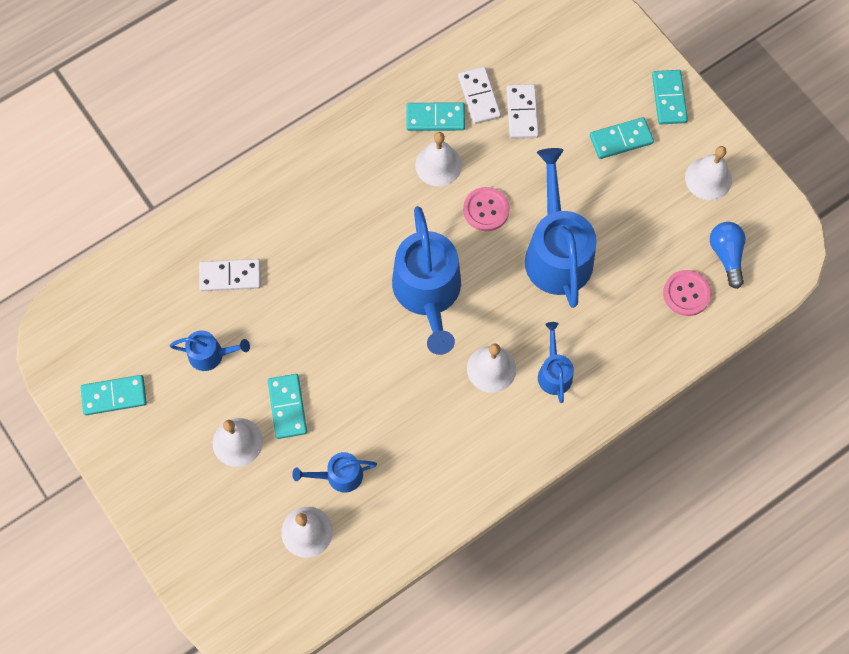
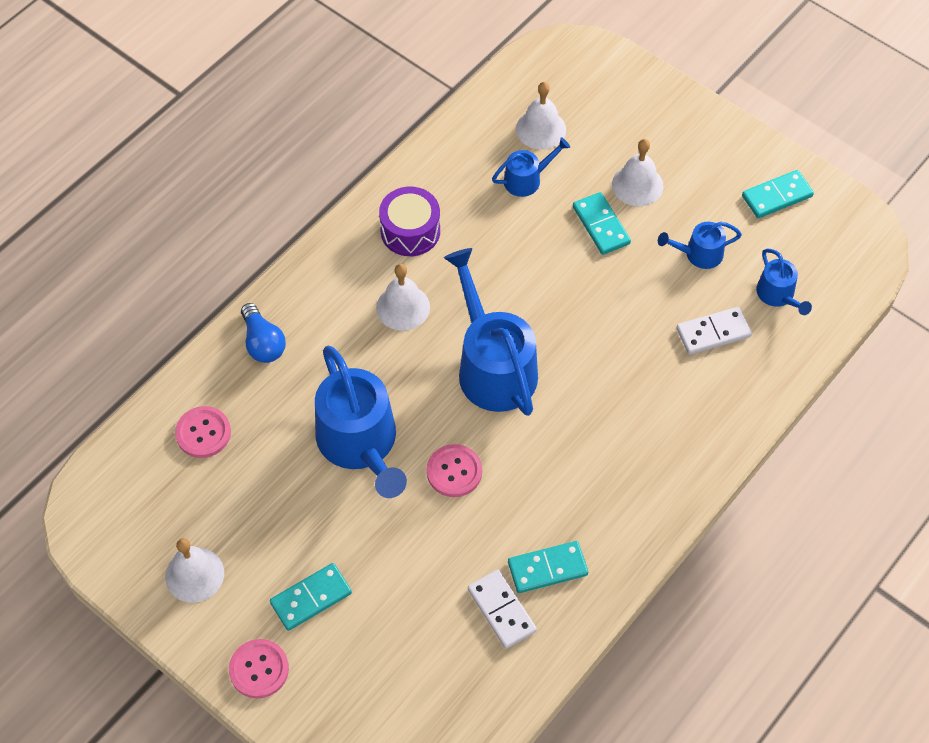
camera: 165 degrees right, 10 degrees down
(438, 165) = (526, 511): white bell -> none
(465, 446) = (410, 231): none -> purple drum
(522, 113) = (442, 602): white domino -> none
(554, 373) = (335, 318): blue watering can -> blue watering can (778, 295)
(668, 98) = (259, 669): turquoise domino -> pink button
(726, 255) = (162, 486): blue light bulb -> blue light bulb (263, 343)

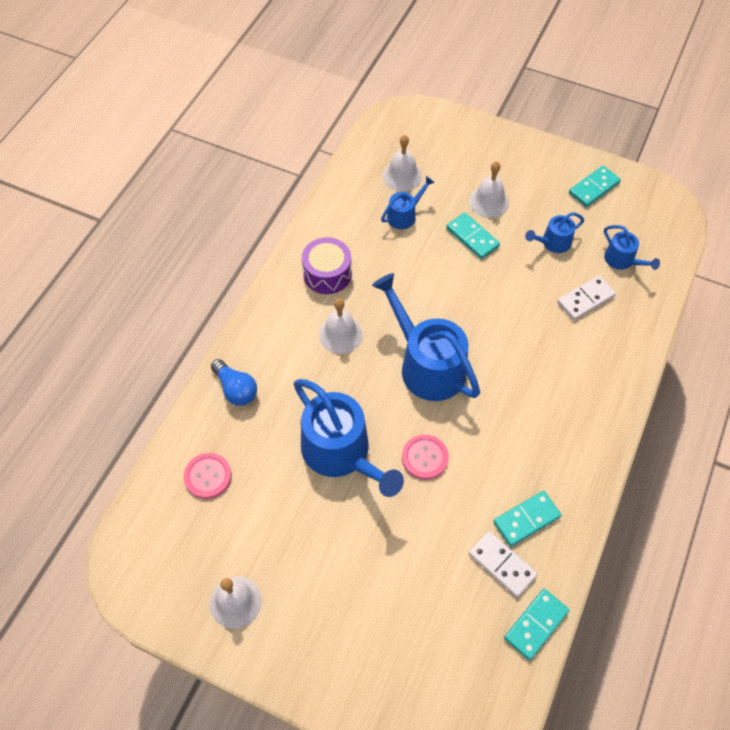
camera: 15 degrees left, 0 degrees up
(259, 669) = (316, 672): pink button -> none
(311, 598) = (341, 596): turquoise domino -> turquoise domino (536, 624)

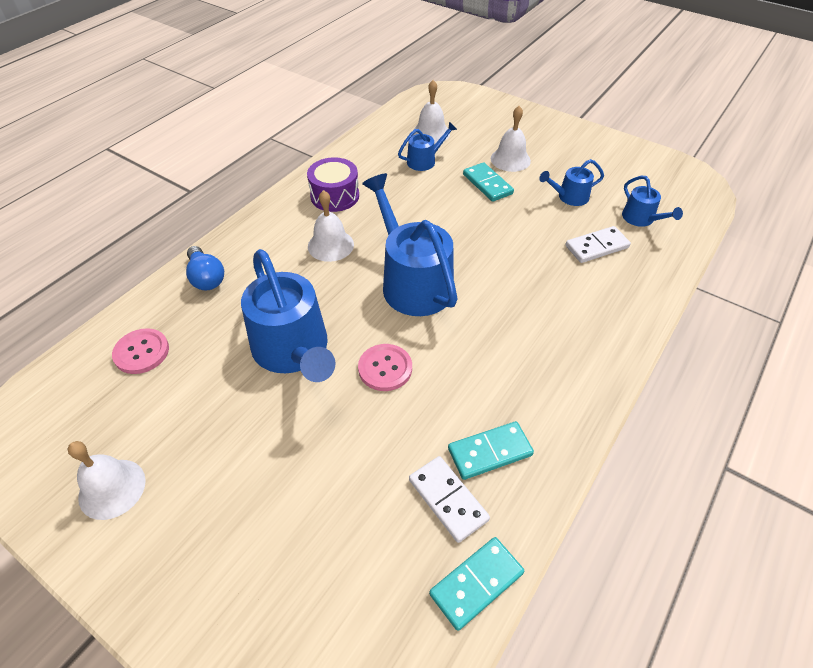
camera: 10 degrees right, 10 degrees down
(594, 188) = (618, 160): turquoise domino -> none

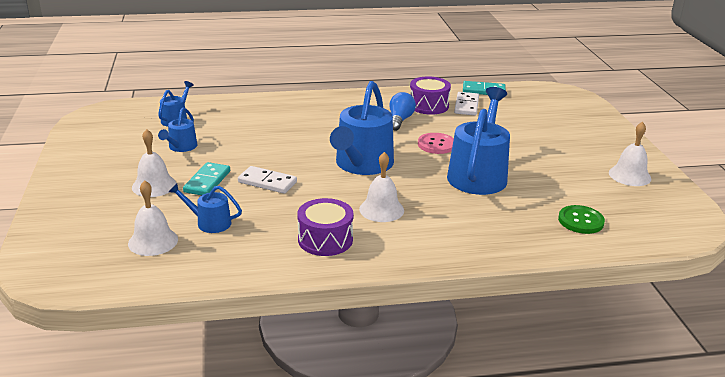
camera: 135 degrees left, 20 degrees down
(141, 352) = (581, 221): pink button -> green button
(206, 277) = (498, 239): blue light bulb -> blue light bulb (400, 120)
(489, 452) = (428, 106): turquoise domino -> purple drum
(569, 197) = (181, 147): blue watering can -> blue watering can turned 75 degrees clockwise
(596, 246) = (230, 124): white domino -> white domino (267, 182)

